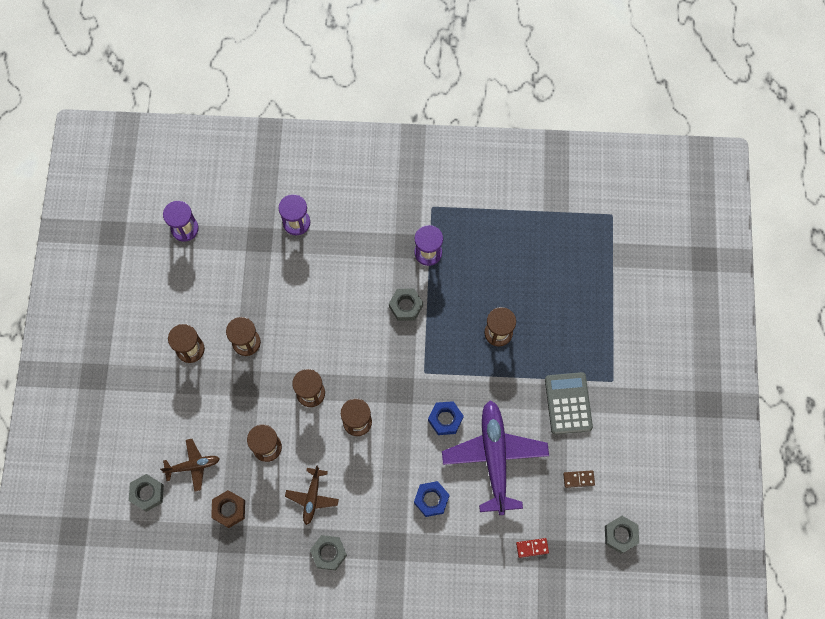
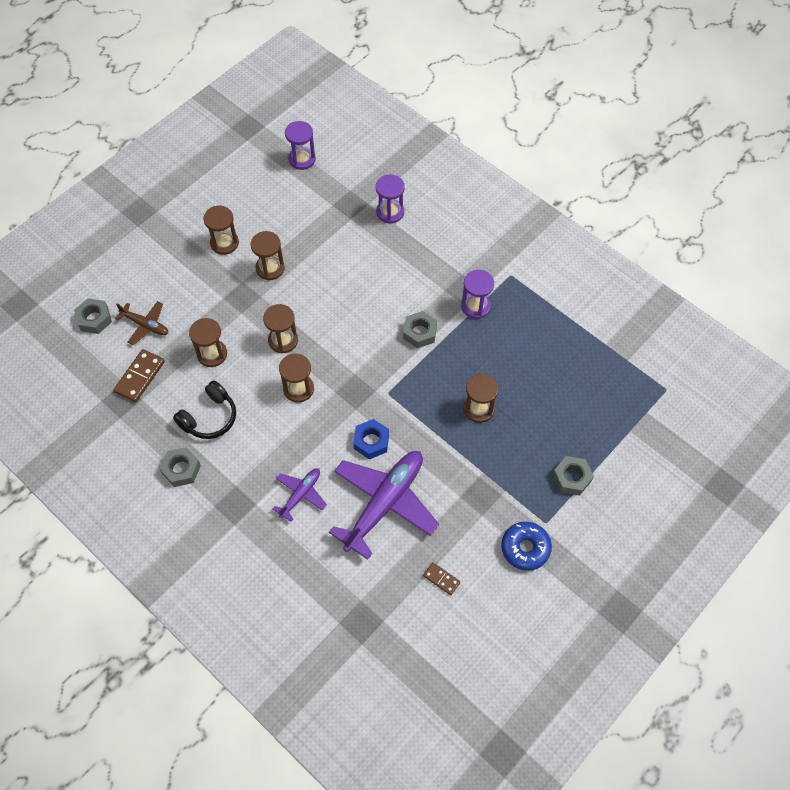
camera: 40 degrees right, 10 degrees down
(229, 509) = (140, 377): brown nut -> brown domino
(312, 497) = (209, 417): brown plane -> black headphones
(431, 499) = (301, 494): blue nut -> purple plane
(532, 548) = (348, 602): red domino -> none
(568, 403) = (488, 510): grey calculator -> none
(614, 411) = (525, 548): none -> blue donut
(620, 535) = (436, 657): grey nut -> grey nut (571, 478)

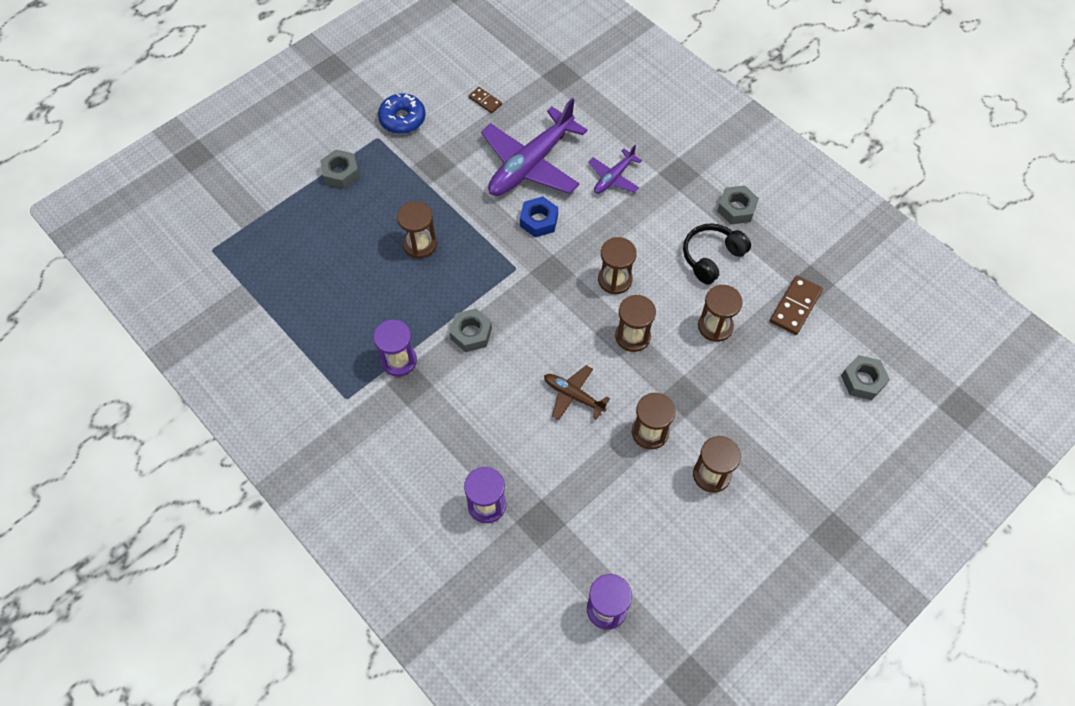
camera: 175 degrees left, 0 degrees up
(145, 325) = (799, 368): brown plane -> brown plane (573, 395)

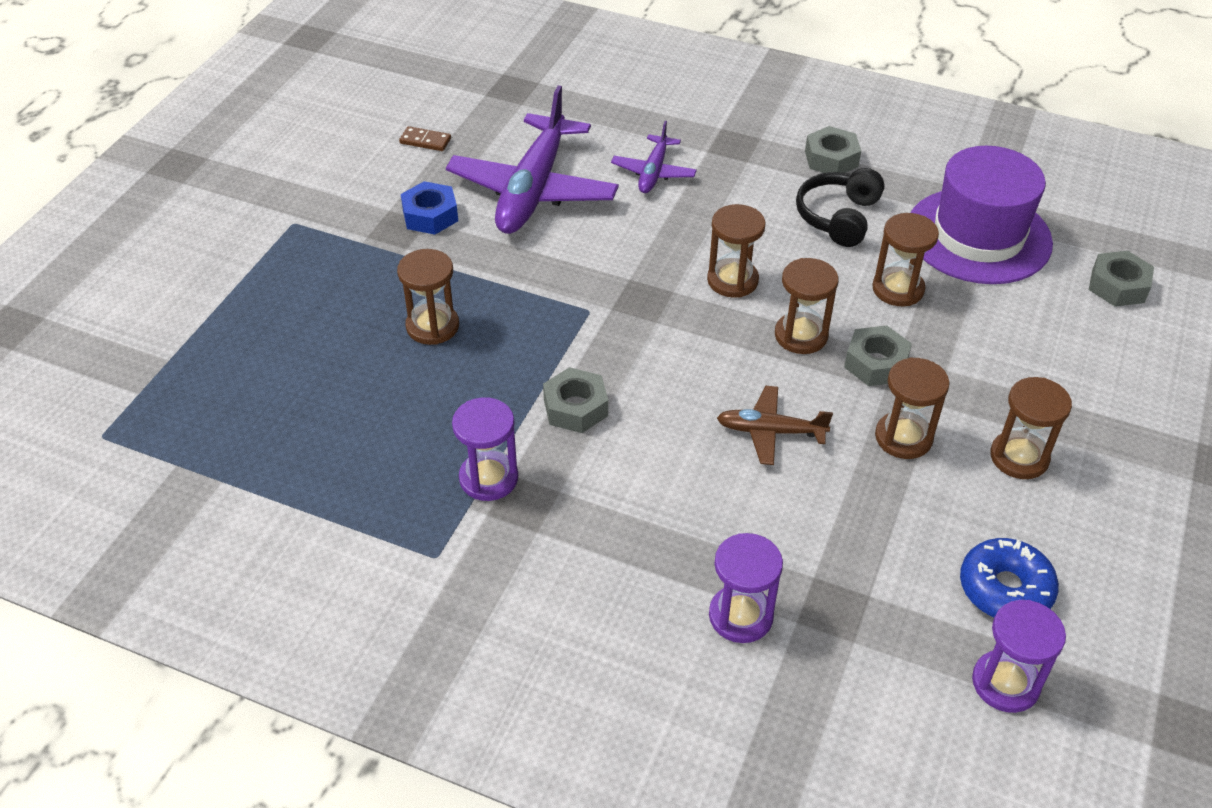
camera: 25 degrees left, 15 degrees down
(341, 173) = (261, 279): grey nut -> grey nut (876, 363)
(402, 119) = (318, 192): blue donut -> blue donut (1005, 589)
(539, 220) = (585, 247): blue nut -> blue nut (430, 215)
(795, 306) = (978, 236): brown domino -> purple hat

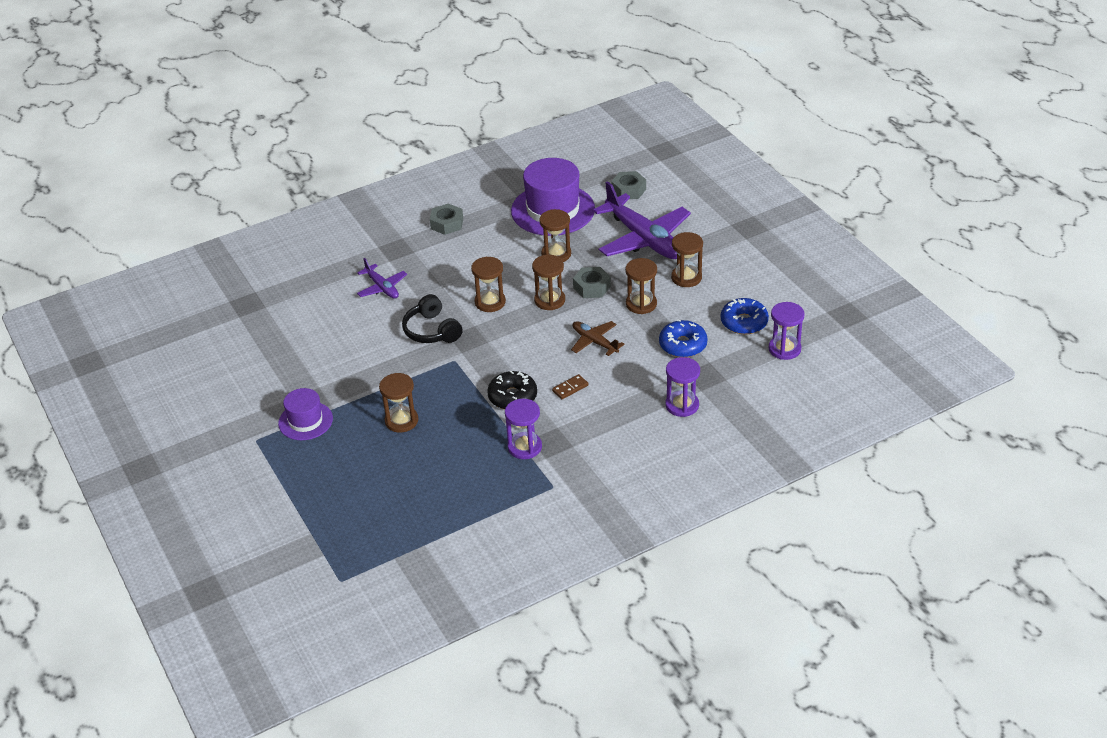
camera: 50 degrees left, 5 degrees down
(359, 244) = (305, 421): none -> purple hat
(425, 141) = (250, 358): brown domino -> brown domino (570, 388)
(430, 215) = (315, 384): blue nut -> none
(533, 190) = (342, 337): purple plane -> purple plane (643, 239)
(575, 408) = (512, 397): grey nut -> black donut
(770, 431) = (594, 342): brown plane -> brown plane turned 90 degrees clockwise
(838, 217) = (489, 245): black headphones -> black headphones (431, 330)
(871, 539) = (683, 345): none -> blue donut

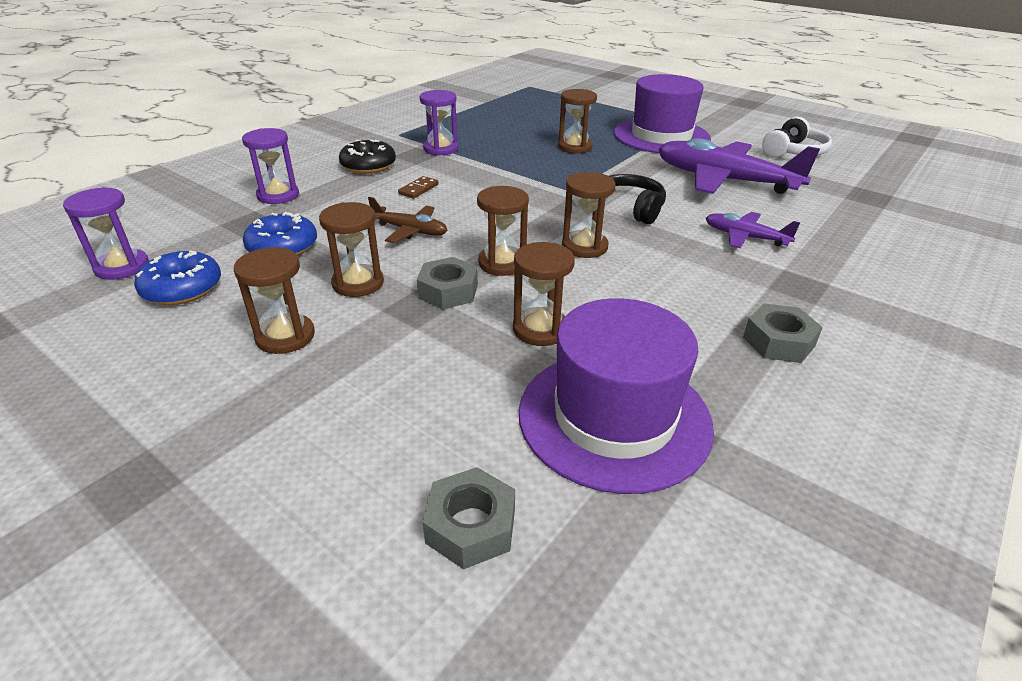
camera: 155 degrees right, 5 degrees down
(222, 368) = (793, 152): none -> white headphones
(305, 421) = (661, 136): purple hat -> purple hat, size x1.78
(512, 397) = (479, 175): black donut -> black donut (368, 166)
(643, 239) = (387, 394): purple plane -> purple plane (724, 180)

